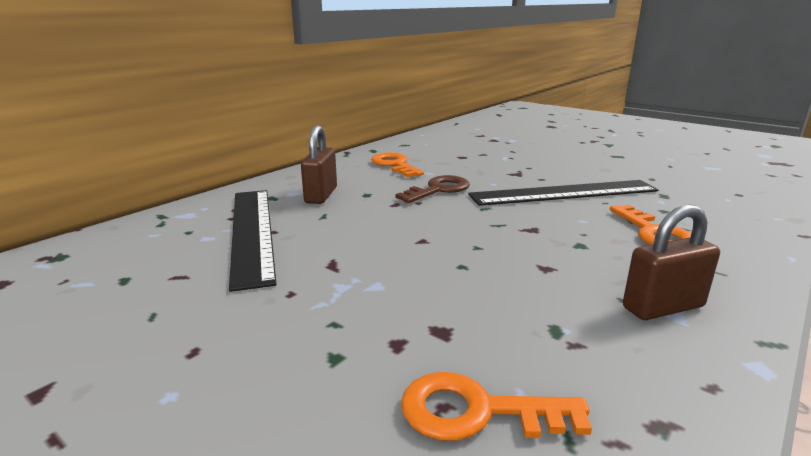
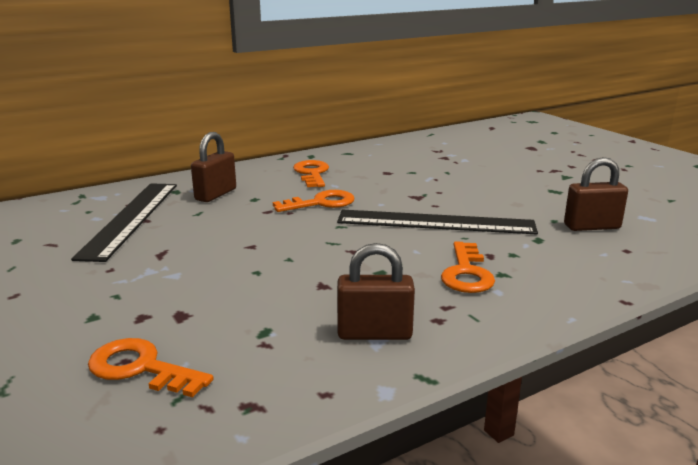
camera: 20 degrees right, 0 degrees up
(438, 190) = (321, 203): brown key -> orange key
(687, 179) = (592, 227): none -> brown padlock

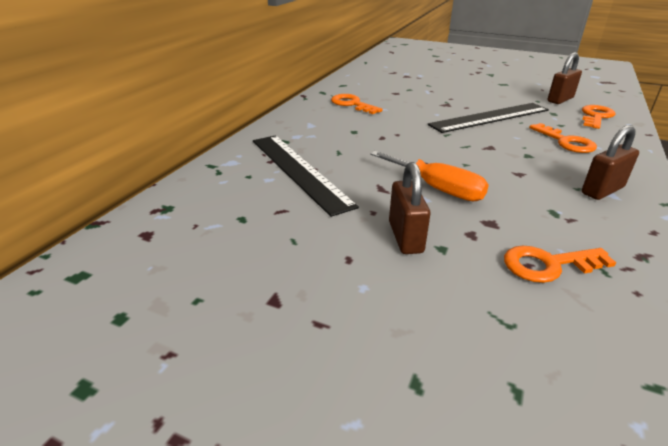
camera: 35 degrees left, 10 degrees up
(205, 270) = (437, 189): none -> orange screwdriver
(216, 194) = (321, 135): brown padlock -> brown padlock (405, 237)
(321, 203) = (403, 123): orange key -> orange key (596, 116)

